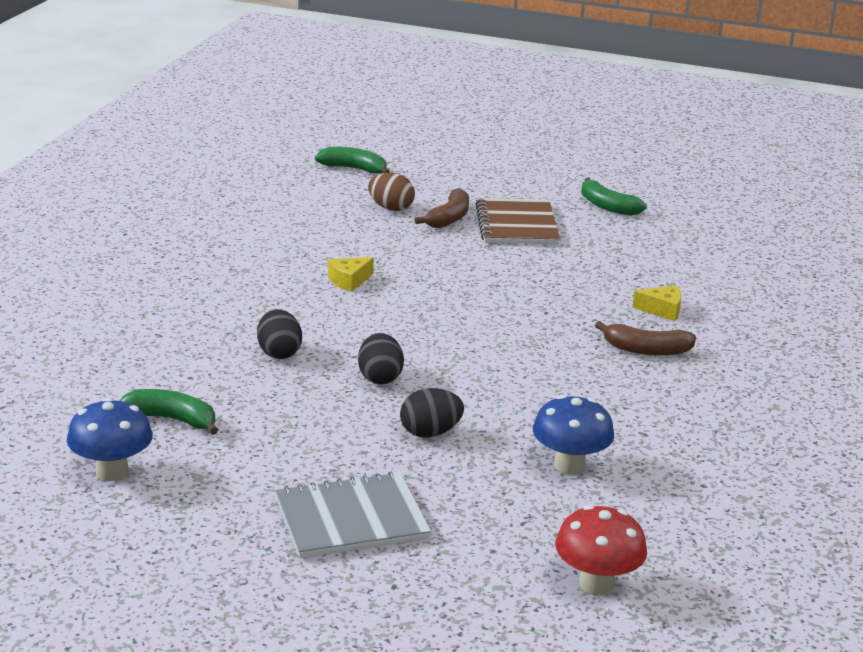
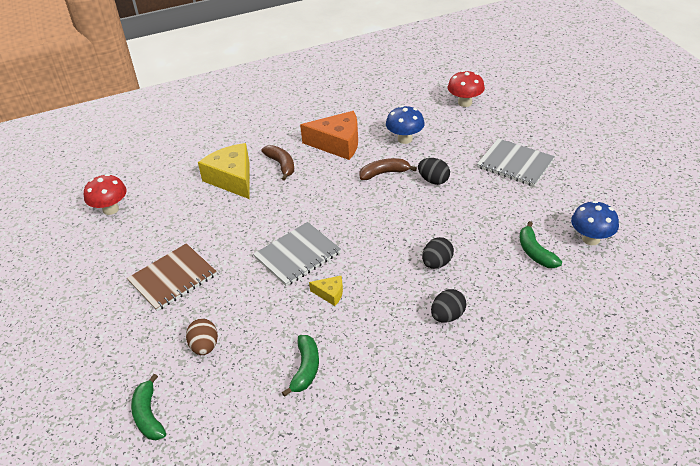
camera: 125 degrees left, 15 degrees up
(380, 378) = (412, 219): black egg -> black egg (447, 316)
(441, 289) = (297, 255): none -> grey notebook
(449, 218) = (193, 311): brown banana -> brown banana (384, 173)
(607, 206) = (103, 260): green banana -> green banana (305, 369)
(640, 409) = (337, 144): none -> orange cheese
(662, 310) = (232, 179): yellow cheese -> yellow cheese, size x2.12
(702, 232) = (110, 209): none -> red mushroom

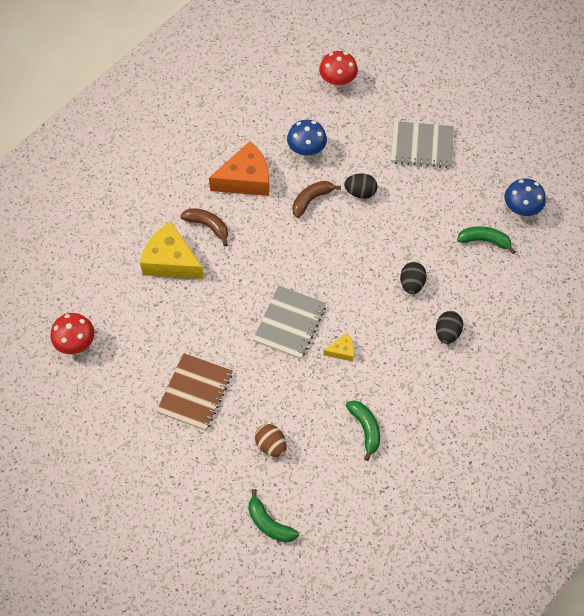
camera: 30 degrees left, 20 degrees up
(535, 252) = (484, 241): green banana -> green banana turned 150 degrees clockwise

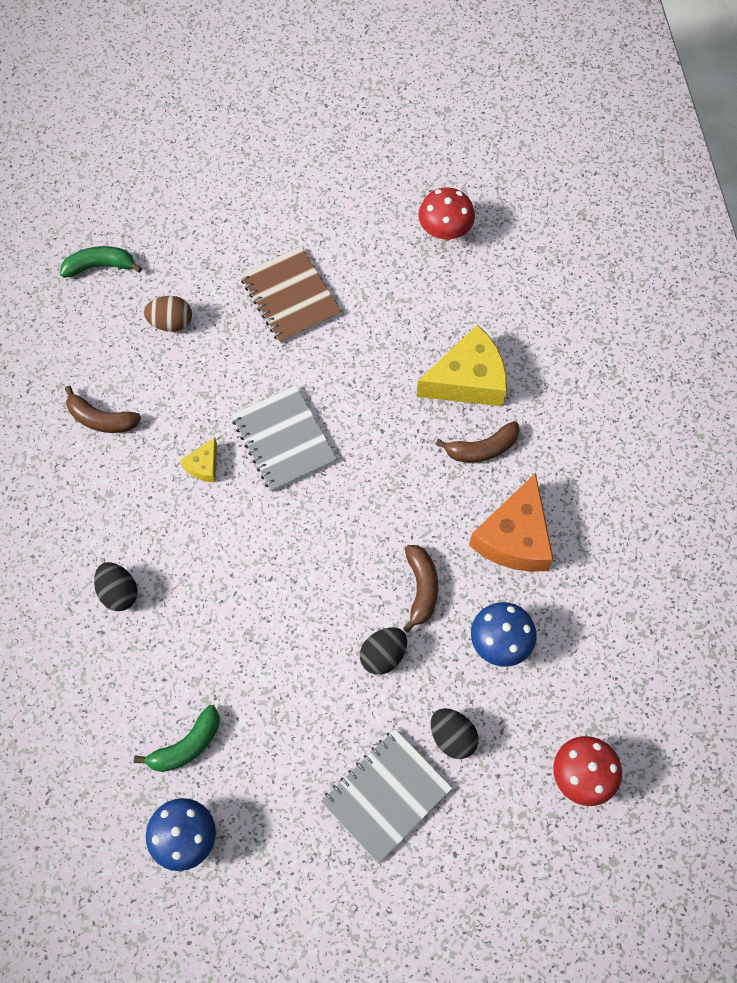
camera: 130 degrees right, 5 degrees up
(365, 429) = (101, 419): green banana -> brown banana
(411, 284) = (211, 607): black egg -> black egg (452, 737)

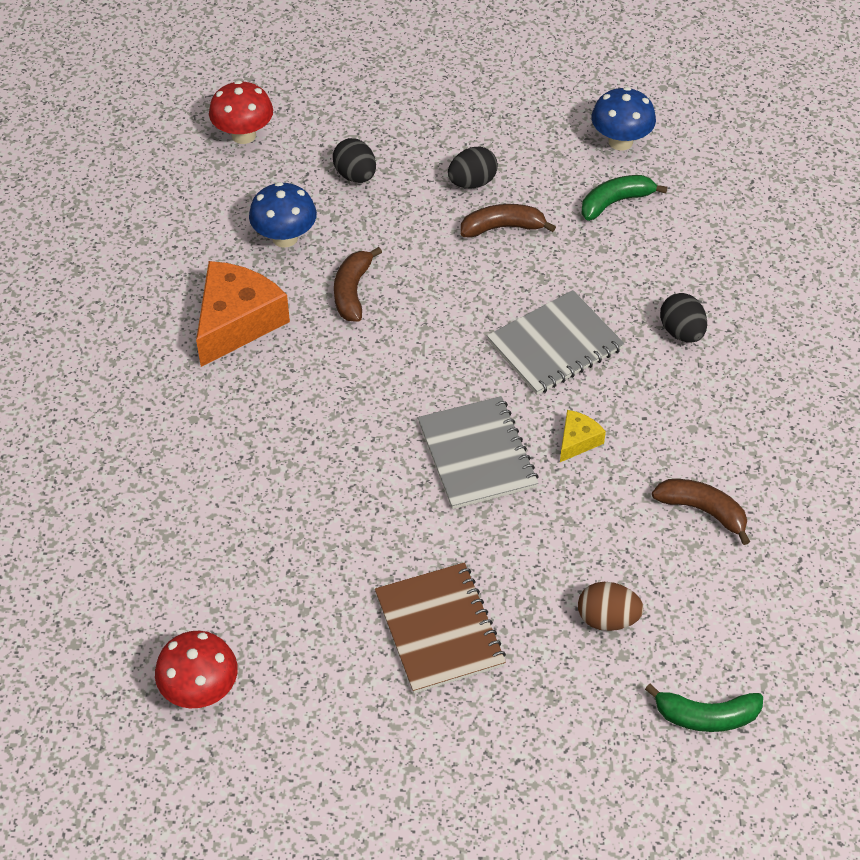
camera: 170 degrees left, 15 degrees down
(383, 655) = (407, 243): black egg -> black egg (472, 182)
(386, 795) = (429, 145): grey notebook -> grey notebook (555, 345)
(468, 380) = (234, 489): yellow cheese -> none
(482, 448) = (242, 412): brown banana -> brown banana (502, 227)

